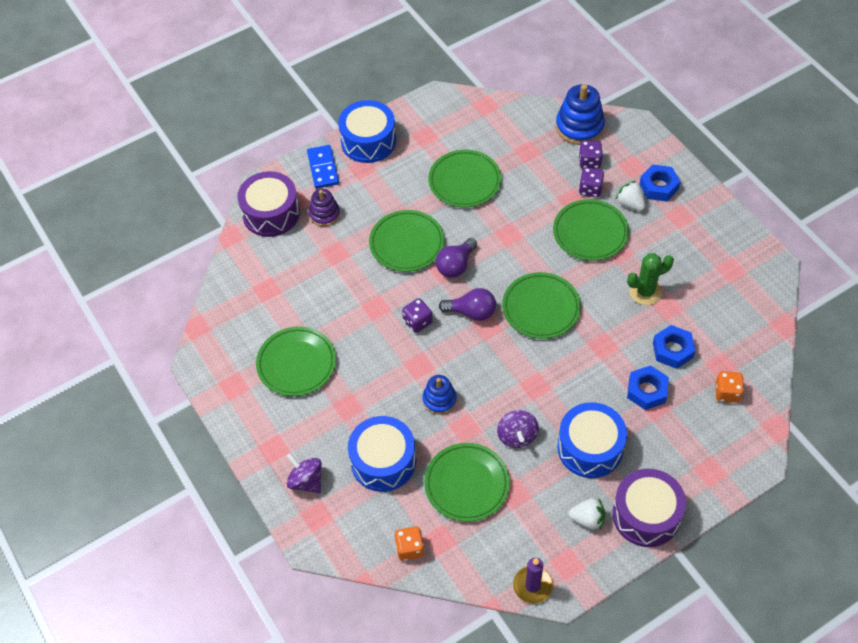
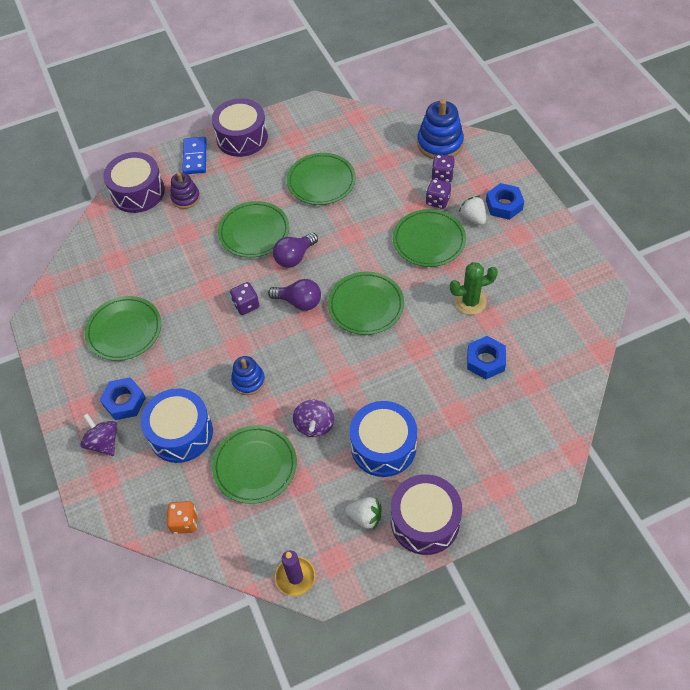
camera: 10 degrees right, 0 degrees up
(368, 141) = (242, 137): blue drum -> purple drum
(647, 391) = (451, 397): blue nut -> blue nut (124, 402)
(727, 393) = (531, 409): orange dice -> none

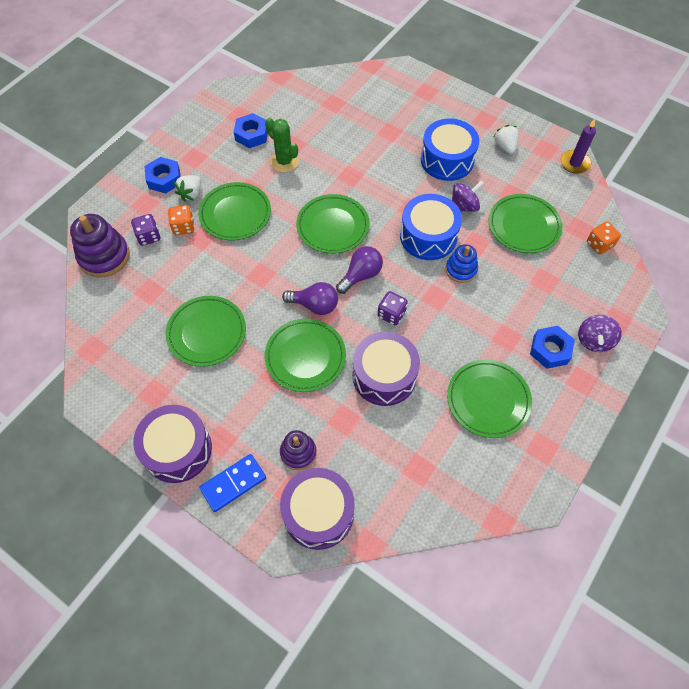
camera: 125 degrees left, 5 degrees up
(181, 433) = (540, 290): blue drum -> blue drum (428, 236)
(299, 302) = (361, 275): purple light bulb -> purple light bulb turned 60 degrees clockwise
(425, 521) = (481, 116): purple drum -> purple drum (384, 376)
(437, 201) = (183, 227): purple dice -> orange dice
(440, 143) = (104, 256): blue stacking toy -> purple stacking toy
(485, 361) = (334, 133): blue nut -> blue nut (252, 135)

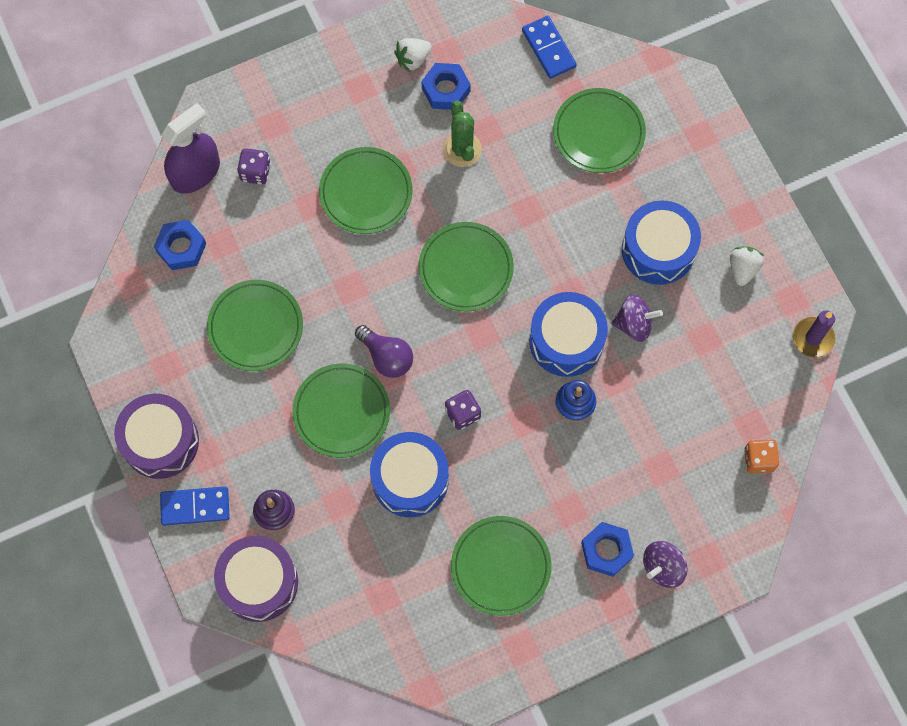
camera: 30 degrees right, 10 degrees up
(104, 256) = (195, 173): purple stacking toy -> purple spray bottle
(164, 179) = (311, 101): blue nut -> blue nut (181, 248)
(183, 227) = (299, 179): orange dice -> none
(191, 194) = (331, 139): white strawberry -> white strawberry (413, 59)
(302, 87) = (548, 49): none -> blue domino
(361, 275) = (459, 348): purple light bulb -> none
(384, 376) = (410, 479): purple drum -> blue drum
(523, 226) = (687, 388): green plate -> green plate (598, 133)

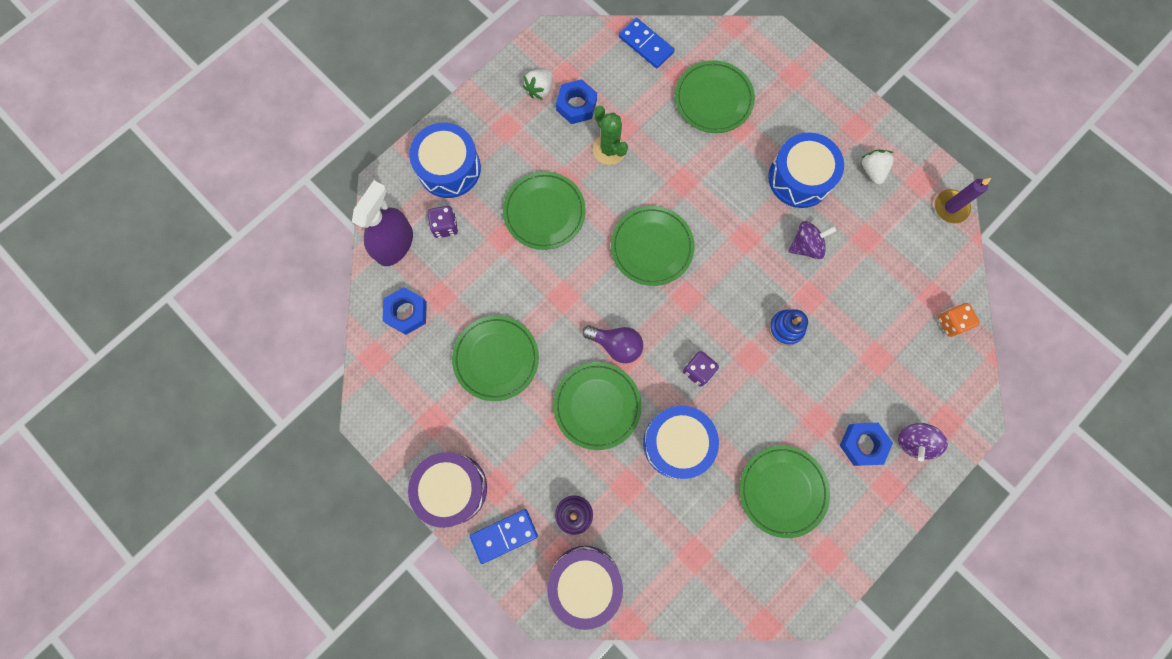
camera: 20 degrees left, 5 degrees up
(566, 340) = (757, 278): blue drum -> blue drum (449, 168)

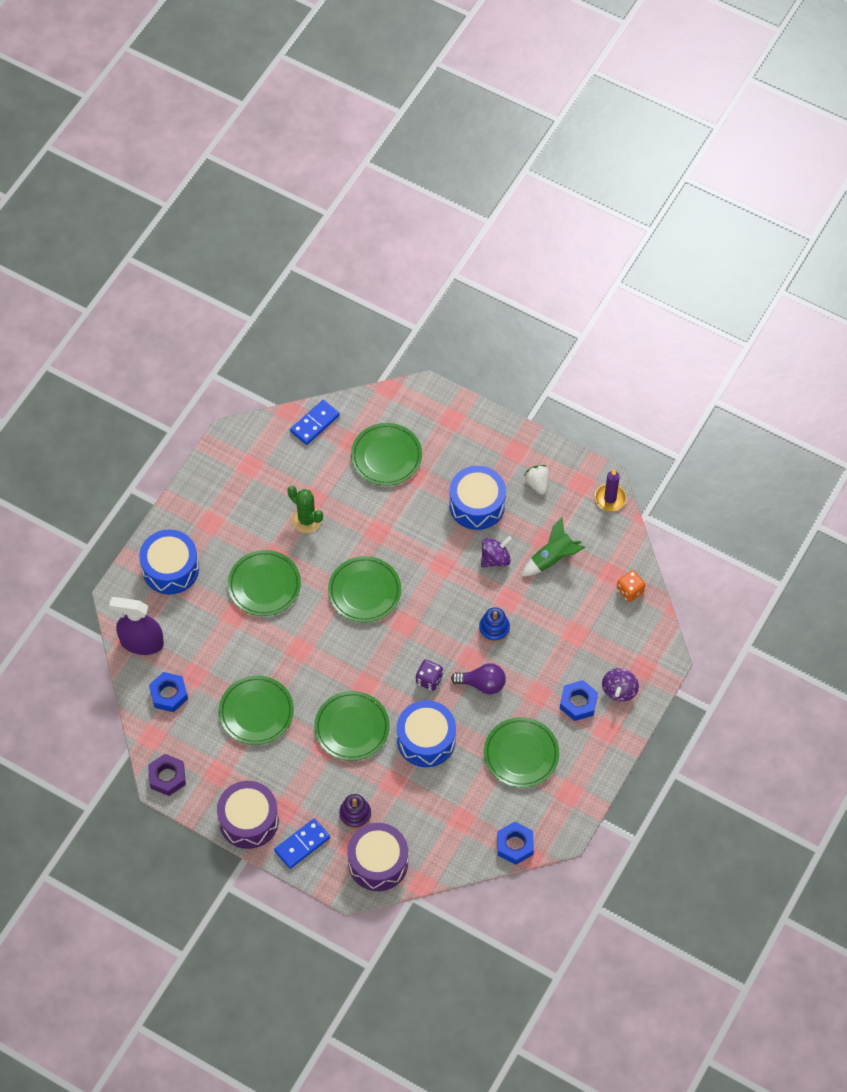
camera: 15 degrees left, 15 degrees down
(377, 411) = (167, 777): none -> purple nut
(394, 244) = (141, 642): purple spray bottle -> purple spray bottle turned 90 degrees counterclockwise
(445, 226) = (181, 617): purple dice -> none
(540, 89) = (231, 483): white strawberry -> none
(576, 105) = (267, 489): blue nut -> blue nut (515, 845)
(616, 345) = (355, 676): purple light bulb -> purple light bulb (482, 684)
(646, 45) = (315, 423): blue domino -> blue domino turned 75 degrees counterclockwise
(870, 262) = (552, 558): none -> green rocket

